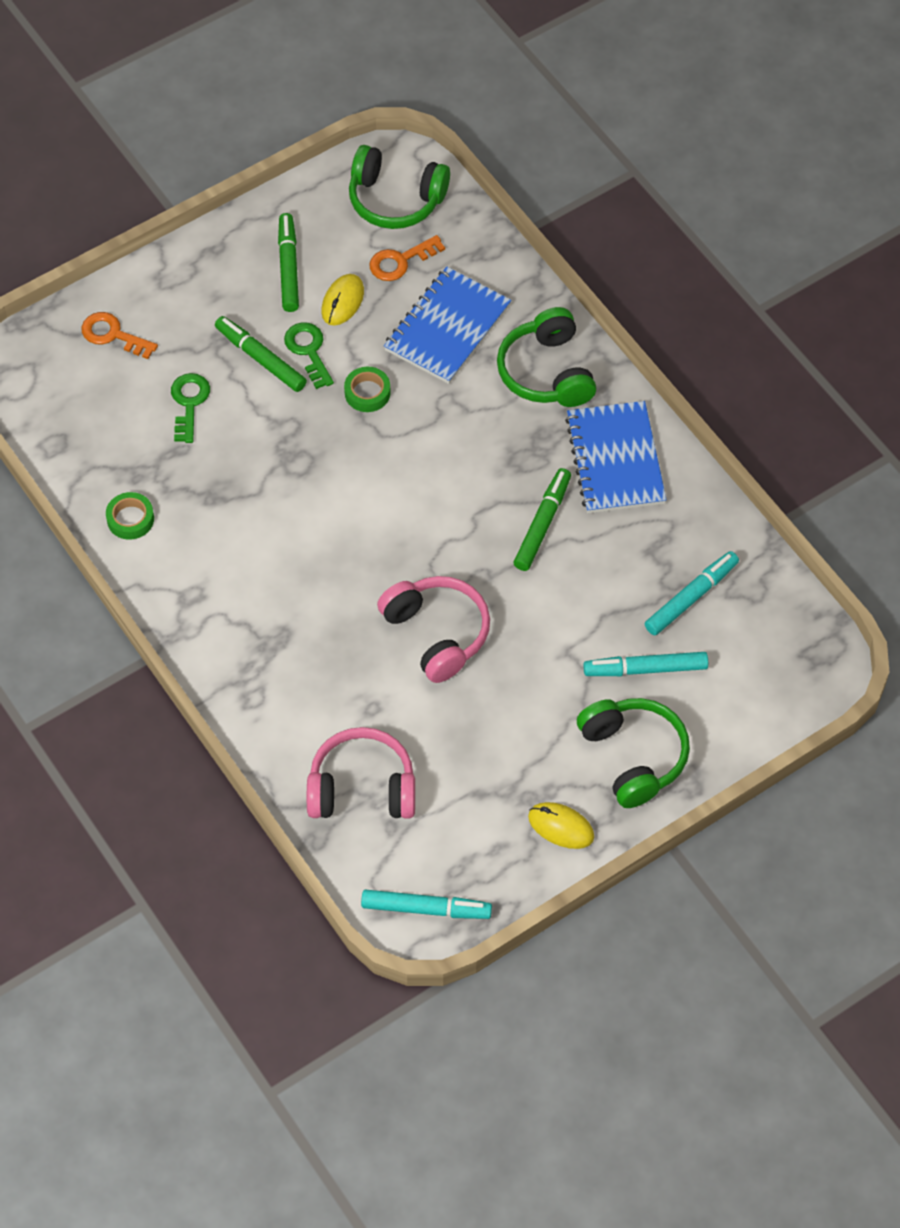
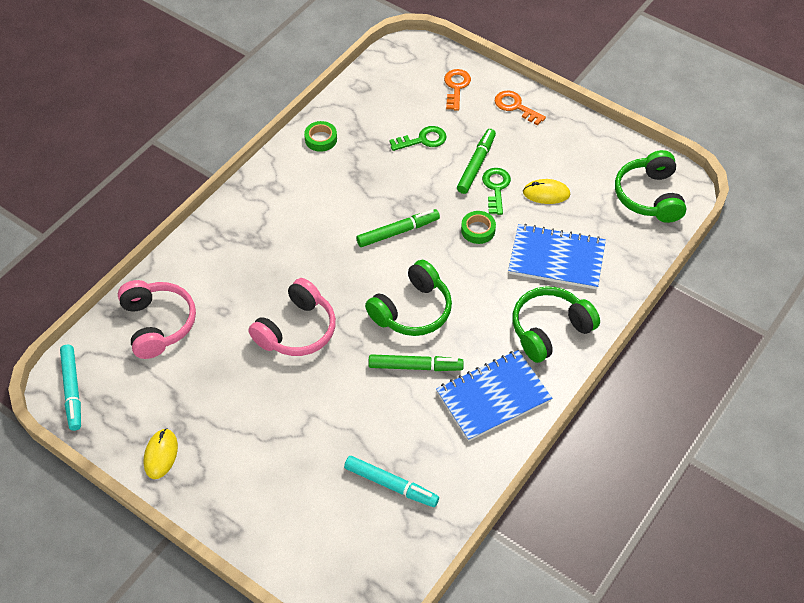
camera: 70 degrees right, 5 degrees down
(288, 267) = (558, 156): green marker -> green marker (398, 232)
(308, 350) = (496, 187): green key -> green key turned 45 degrees counterclockwise
(400, 261) = (598, 215): orange key -> orange key (515, 106)
(633, 756) = (235, 485): green headphones -> green headphones (412, 310)
(645, 669) = (314, 471): turquoise marker -> none

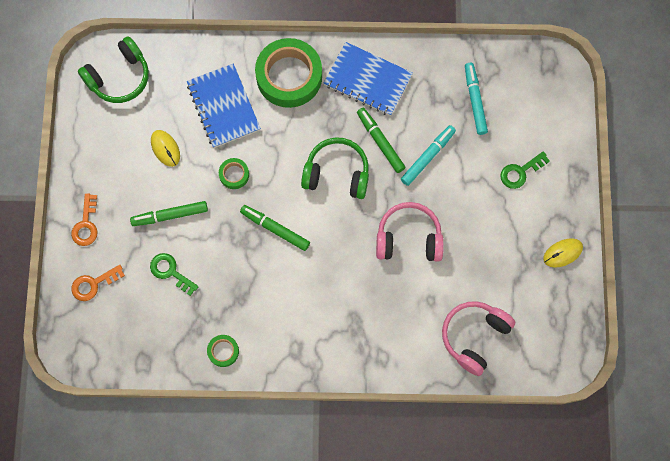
camera: 125 degrees left, 20 degrees up
(72, 390) = (565, 350): turquoise marker -> turquoise marker (427, 157)
(496, 187) = (184, 187): green key -> green key (520, 172)
(550, 330) = (289, 76): green headphones -> green tape

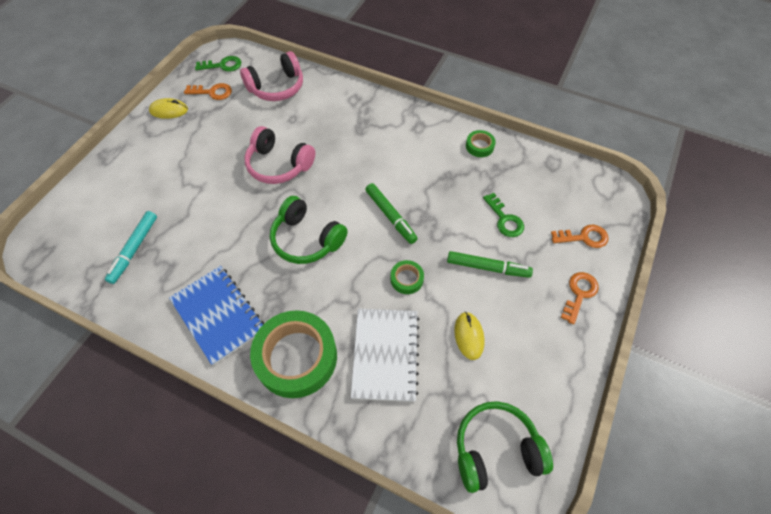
camera: 155 degrees left, 15 degrees down
(223, 107) = (385, 355): blue notebook -> white notebook
(380, 142) = (248, 250): green marker -> none
(427, 157) = (215, 219): turquoise marker -> none
(520, 172) = (149, 175): green key -> green key (223, 65)
(537, 298) = (213, 92): none -> orange key

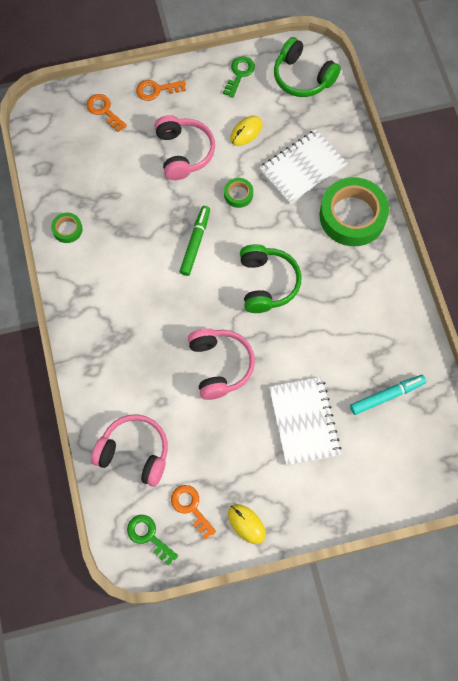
camera: 130 degrees left, 10 degrees up
(184, 184) = (304, 421): none -> white notebook
(218, 315) = (373, 287): blue notebook -> none
(488, 267) = (183, 152): green marker -> pink headphones
(505, 219) = (131, 167): green key -> green key (239, 74)

